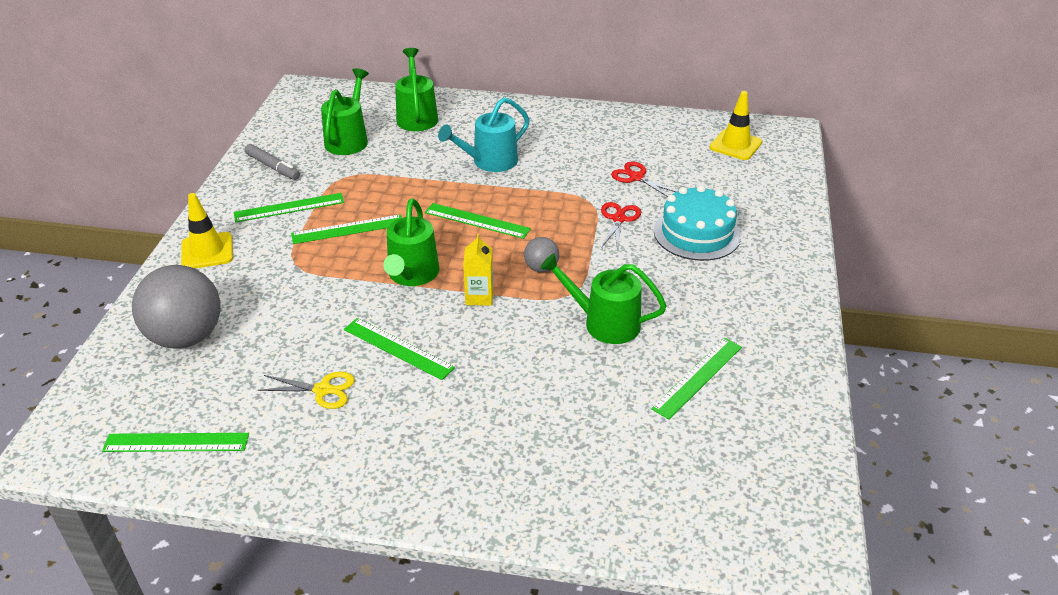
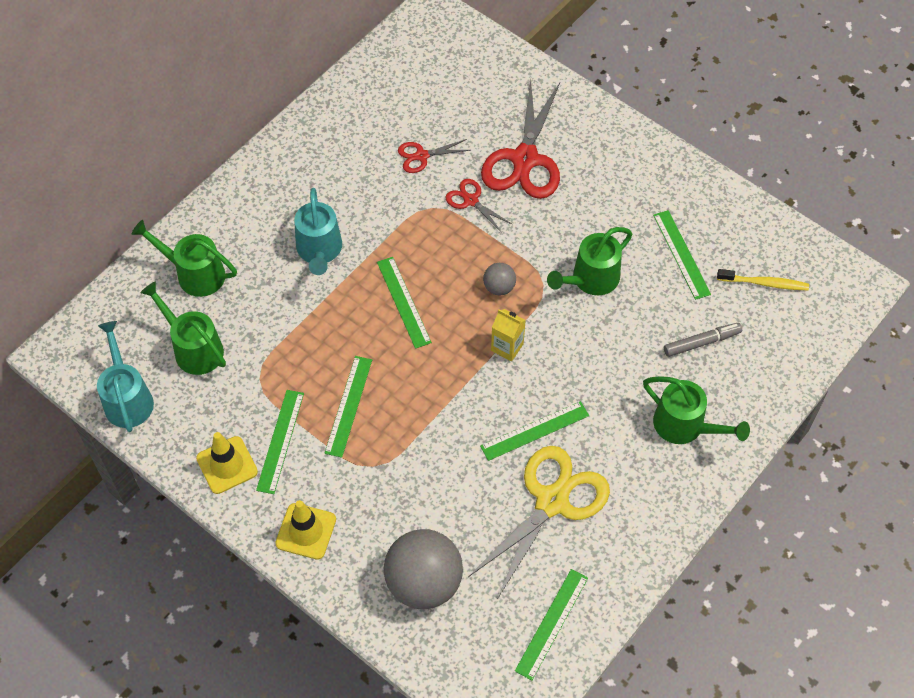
camera: 60 degrees left, 20 degrees up
(273, 167) = (197, 431): grey marker -> grey marker (701, 342)
(283, 128) = (127, 398): none -> turquoise watering can
(323, 390) = (552, 501): yellow scissors -> yellow scissors, size x2.06
(412, 275) = (448, 383): green watering can -> green watering can (685, 426)
(477, 220) = (403, 302): green ruler -> green ruler turned 75 degrees counterclockwise
(697, 233) = (525, 159): turquoise cake -> red scissors
(727, 460) = (764, 283): none -> yellow toothbrush
(735, 145) = (425, 60): yellow traffic cone -> yellow traffic cone (227, 465)

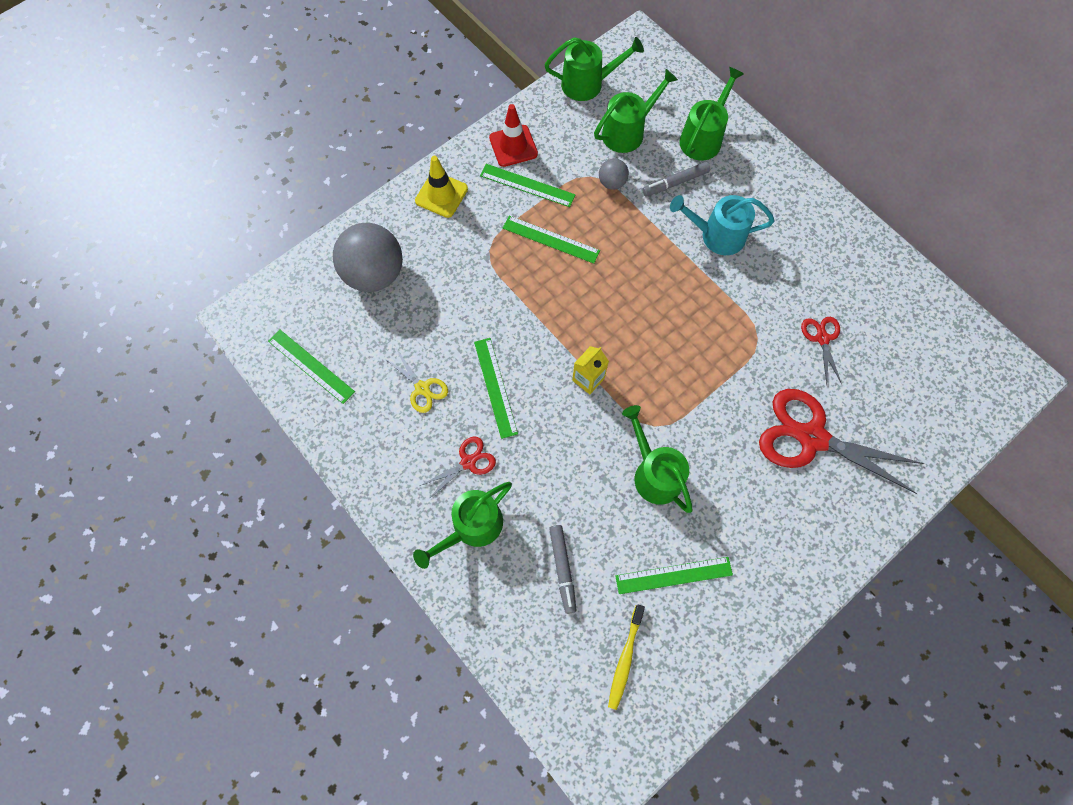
camera: 100 degrees right, 10 degrees up
(127, 398) = (588, 84): turquoise watering can -> green watering can
(227, 465) = (513, 146): yellow traffic cone -> red traffic cone
(258, 294) = (675, 183): none -> grey marker
(403, 302) = (651, 297): green ruler -> none
(470, 200) = (763, 375): red scissors -> red scissors (468, 462)
(499, 287) = (656, 384): grey ball -> grey ball (612, 183)
(552, 501) = (422, 388): yellow scissors -> yellow scissors, size x0.48

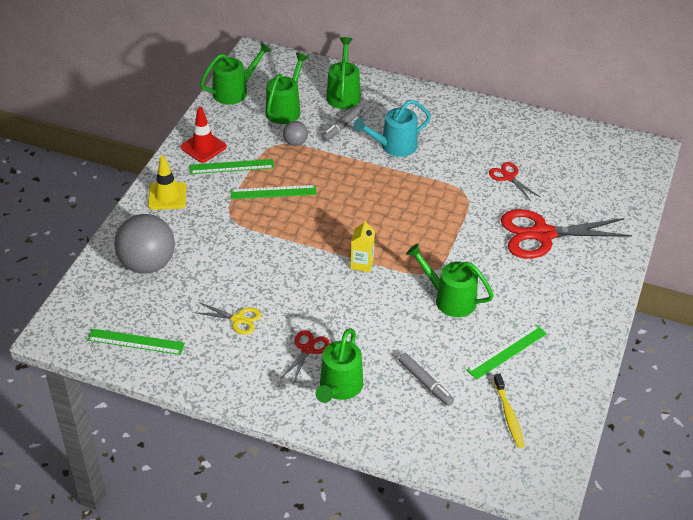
camera: 30 degrees left, 25 degrees down
(495, 387) = (295, 296): green ruler -> none

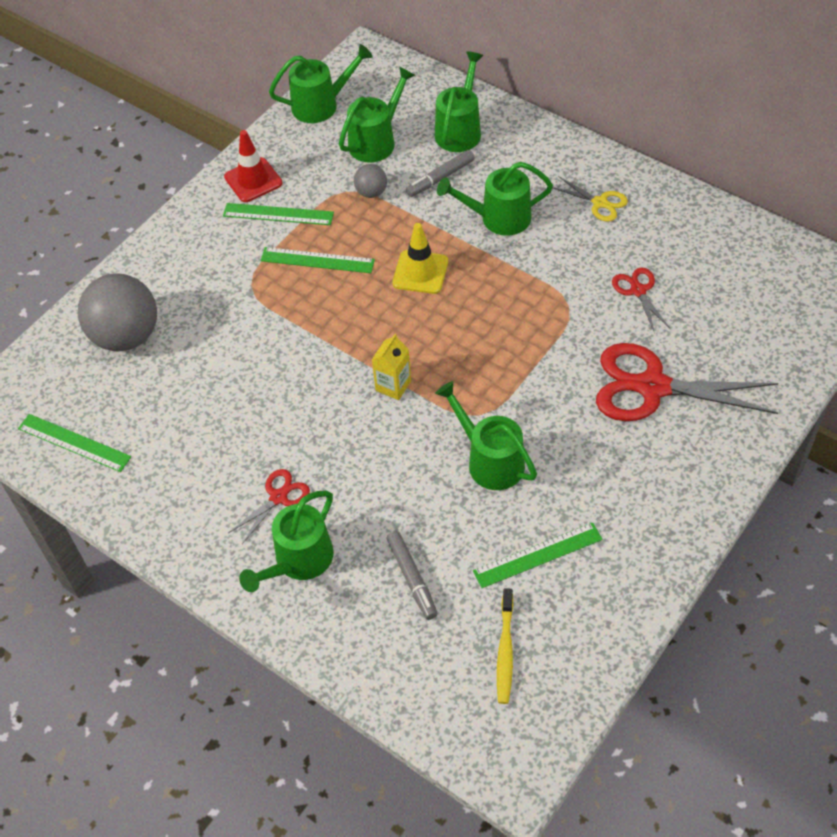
camera: 20 degrees right, 10 degrees up
(167, 196) = (184, 243): yellow traffic cone -> yellow traffic cone (420, 272)
(238, 319) = (208, 436): yellow scissors -> yellow scissors (600, 203)
(394, 146) = (498, 218): turquoise watering can -> green watering can

